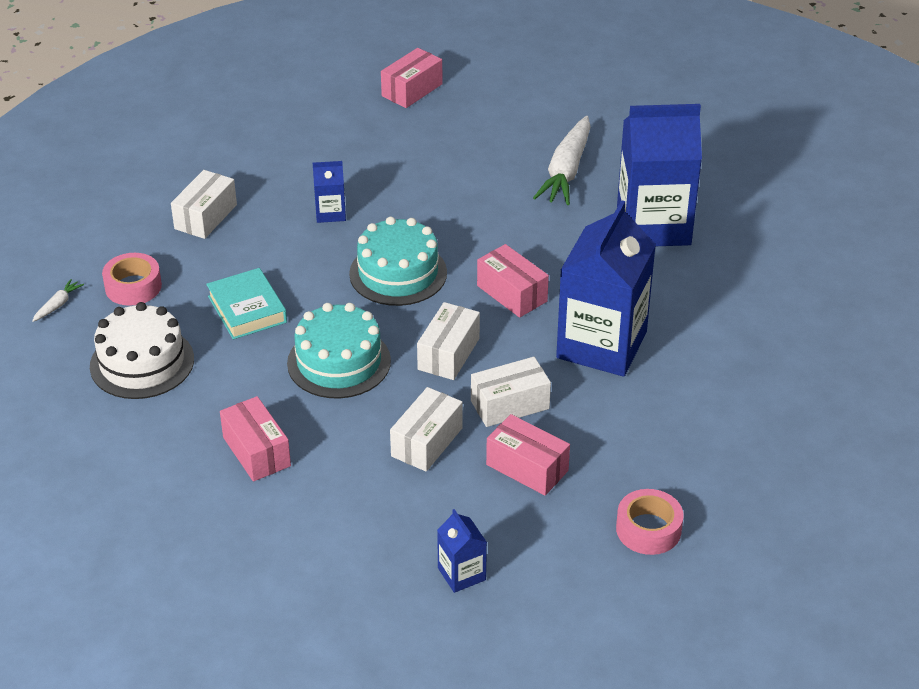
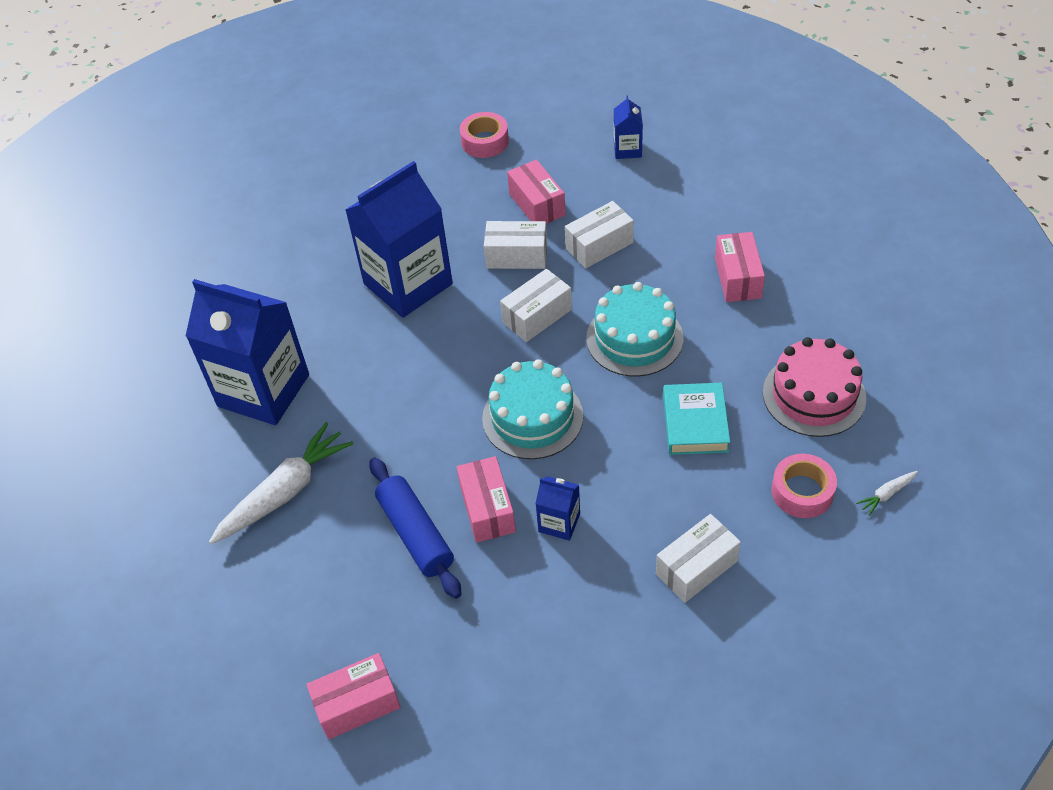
camera: 150 degrees left, 10 degrees up
(142, 362) = (814, 395): white cake -> pink cake
(440, 176) = (416, 534): none -> blue rolling pin
(512, 293) = (444, 359): pink box -> pink box (487, 509)

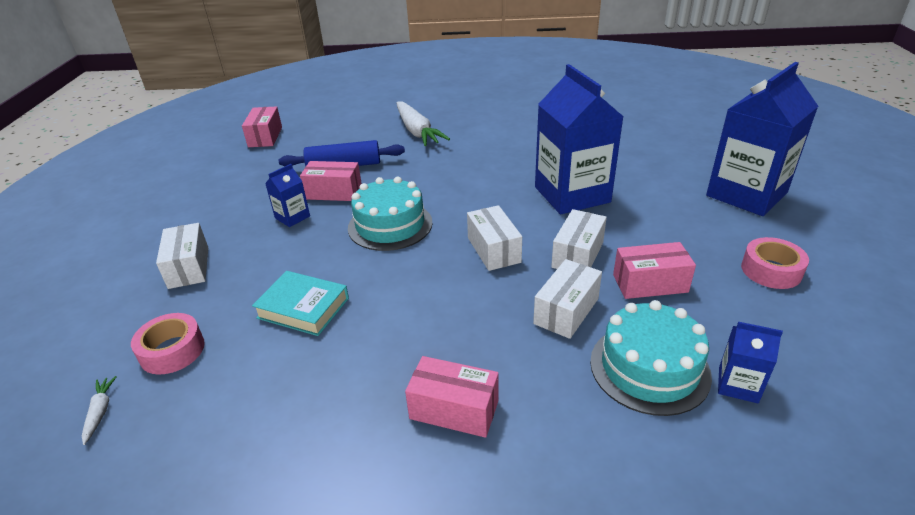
camera: 110 degrees right, 15 degrees down
(263, 390) = (502, 132): blue carton -> blue carton (746, 194)
(599, 245) = (566, 311): white box -> white box turned 45 degrees clockwise
(634, 338) = (426, 300): turquoise cake -> turquoise cake (649, 368)
(814, 395) = (251, 407): pink cake -> none

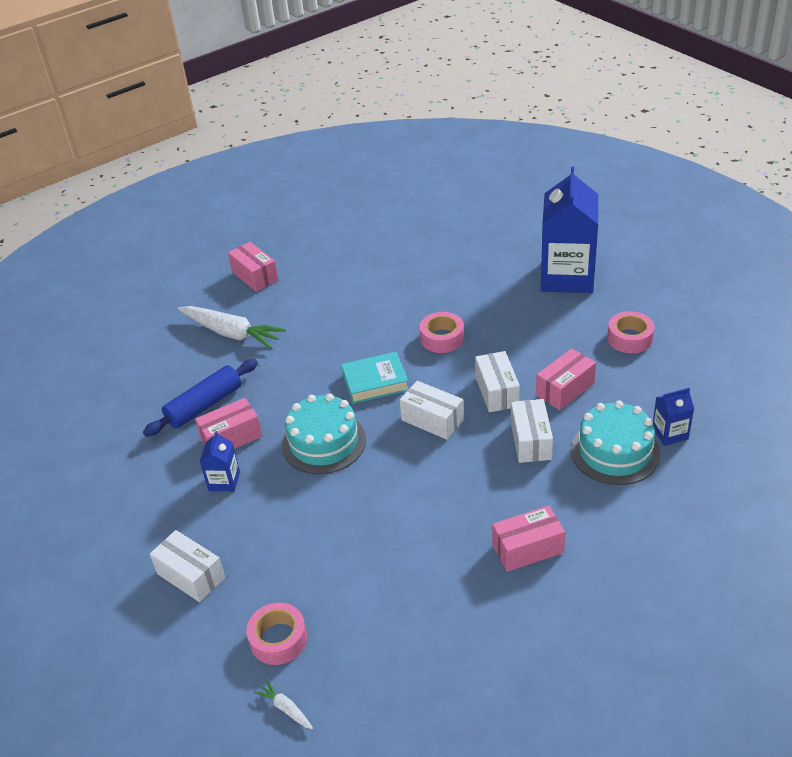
camera: 35 degrees left, 5 degrees up
(265, 137) = (70, 413): pink box -> pink box (255, 276)
(303, 308) = (340, 548): turquoise book -> turquoise book (375, 382)
(572, 194) = (442, 338): blue carton -> pink tape

